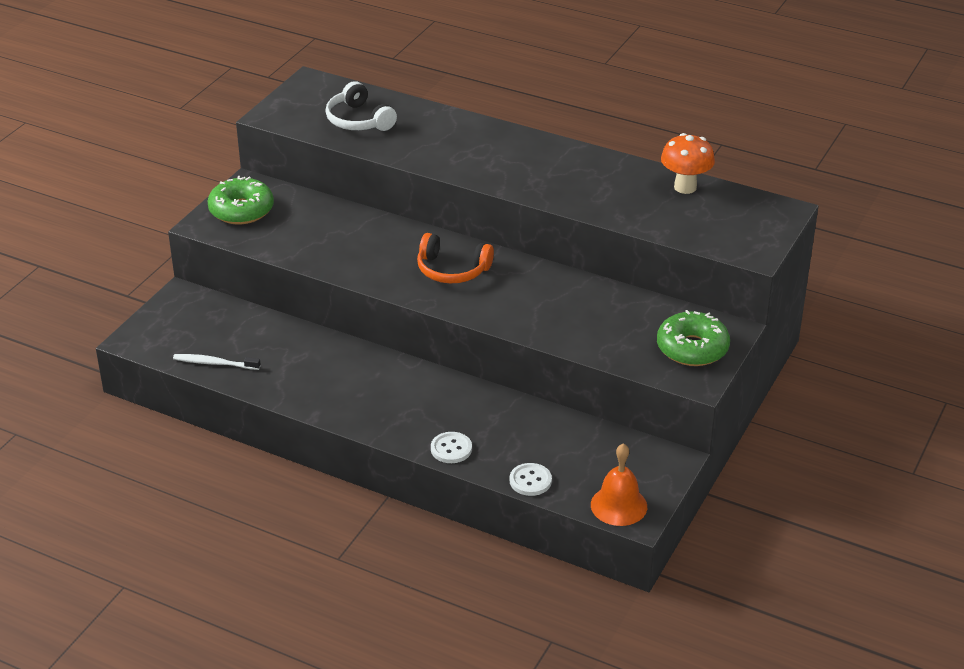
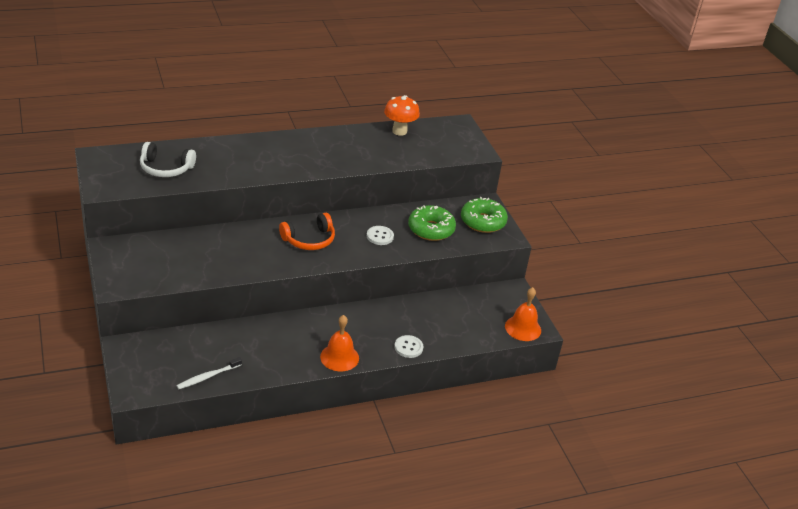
camera: 50 degrees left, 0 degrees up
(241, 210) = (129, 265): green donut -> green donut (431, 229)
(364, 417) = (339, 357): none -> orange bell
(530, 481) = (468, 340): white button -> white button (380, 236)

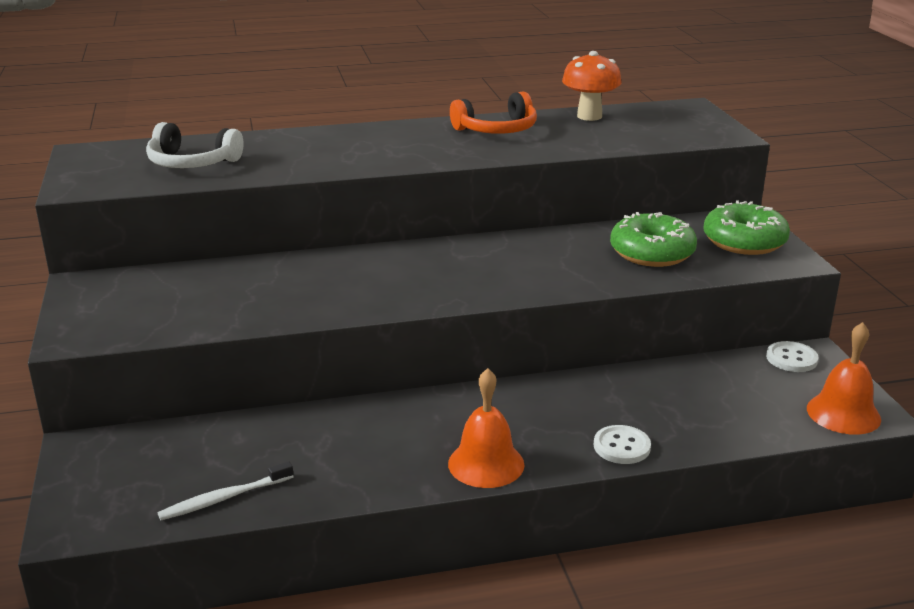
camera: 10 degrees right, 10 degrees down
(309, 240) = (434, 269): orange headphones -> orange headphones (497, 130)
(380, 236) = (560, 263): white button -> white button (791, 358)

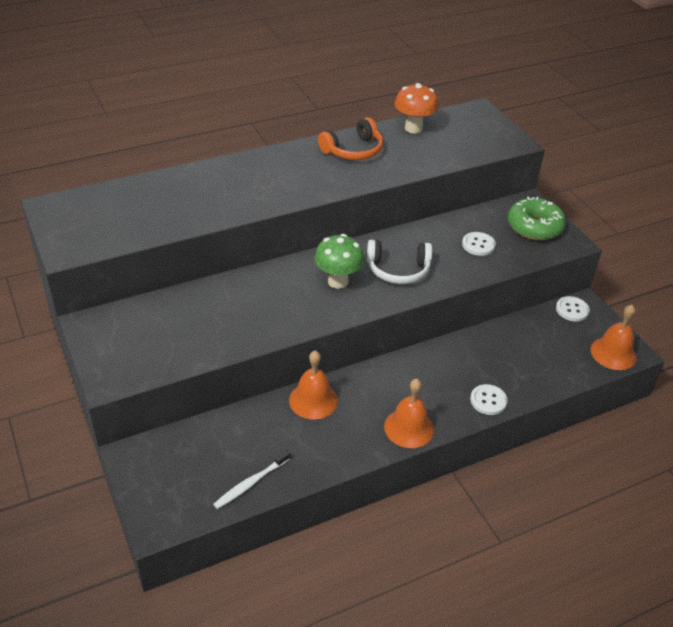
camera: 15 degrees left, 15 degrees up
(191, 163) = (143, 212): white headphones -> white headphones (398, 270)
(360, 417) = (313, 400): none -> orange bell
(432, 272) = (338, 281): none -> green mushroom
(652, 253) = (478, 245): green donut -> white button

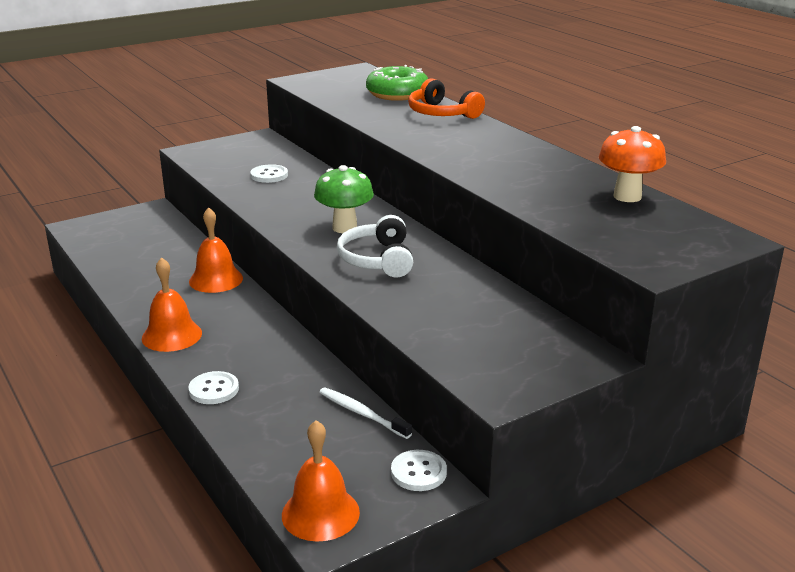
camera: 85 degrees right, 15 degrees down
(251, 483) = (110, 259): white toothbrush -> white toothbrush (362, 414)
(353, 150) = (538, 166): orange headphones -> orange headphones (441, 113)
(478, 245) = (454, 312): white button -> white button (269, 175)
(534, 227) = (526, 360): green donut -> green donut (397, 94)

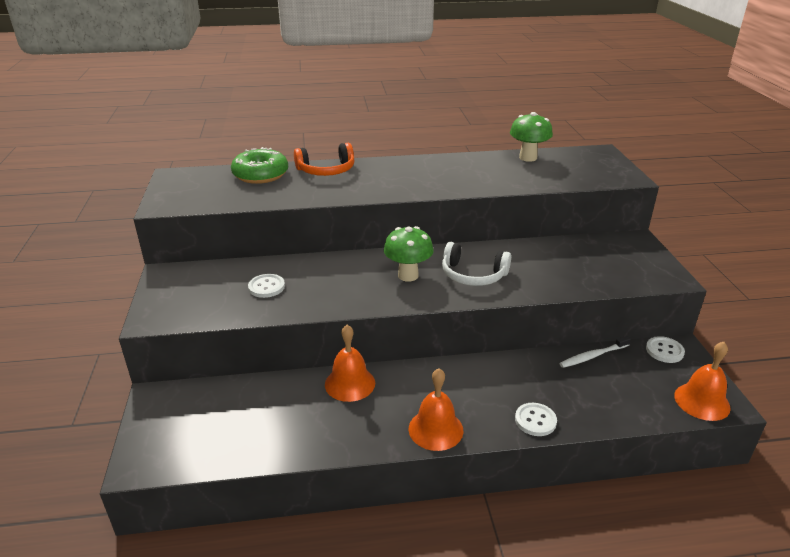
camera: 65 degrees left, 5 degrees up
(627, 196) = (528, 158): orange mushroom -> green mushroom

